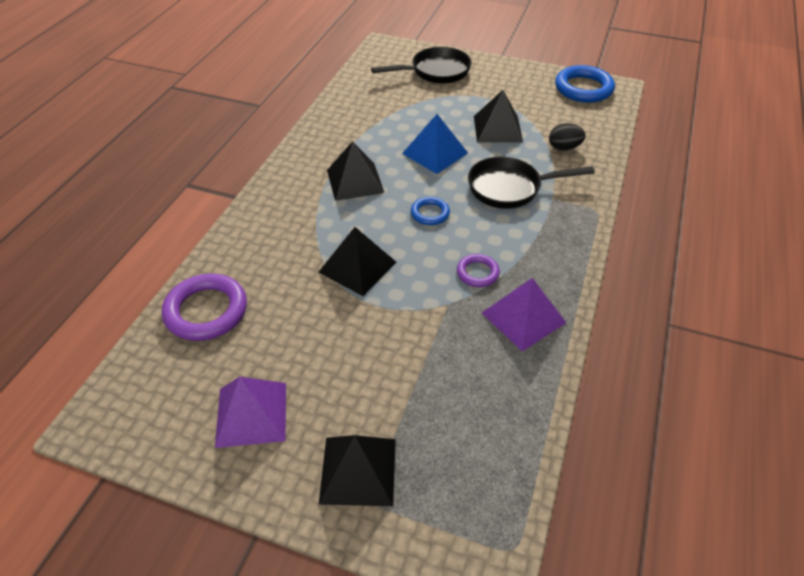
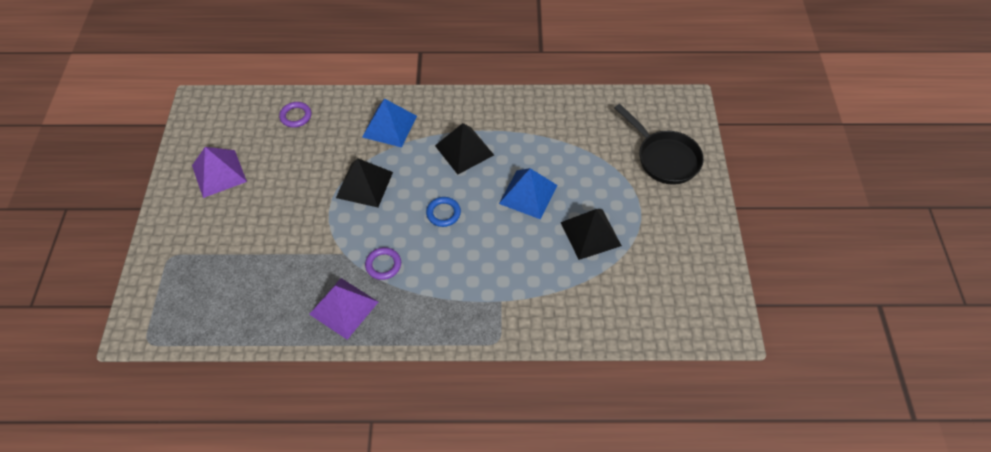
camera: 70 degrees right, 10 degrees up
(206, 311) = (296, 116): purple ring -> purple ring, size x0.54
(284, 229) = (389, 126): none -> blue pyramid
(358, 470) = (188, 243): black pyramid -> none
(510, 188) = (502, 264): black pan -> none
(564, 148) = (586, 297): black egg -> none
(583, 88) = (709, 297): blue ring -> none

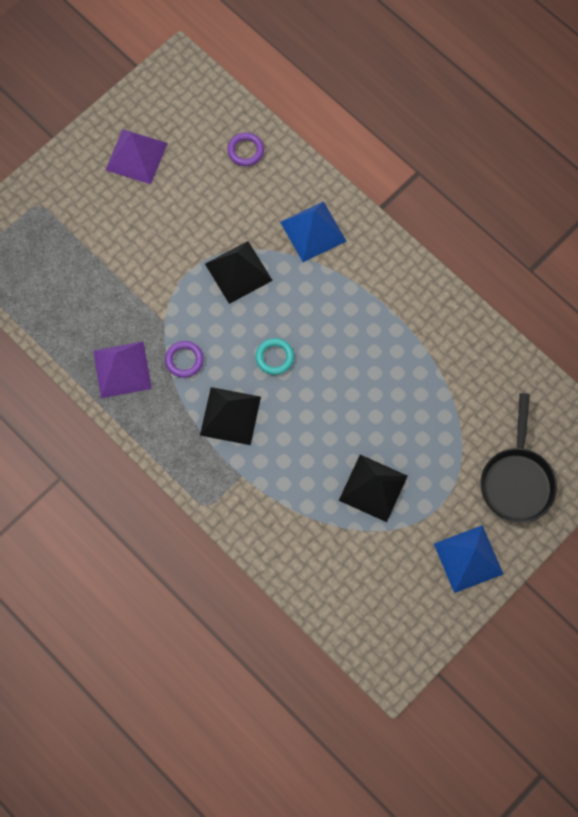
camera: 45 degrees right, 15 degrees up
(443, 213) = (274, 357): blue ring -> turquoise ring
(464, 150) = (352, 313): black pyramid -> black pyramid (230, 416)
(528, 194) = (361, 404): blue pyramid -> blue pyramid (468, 558)

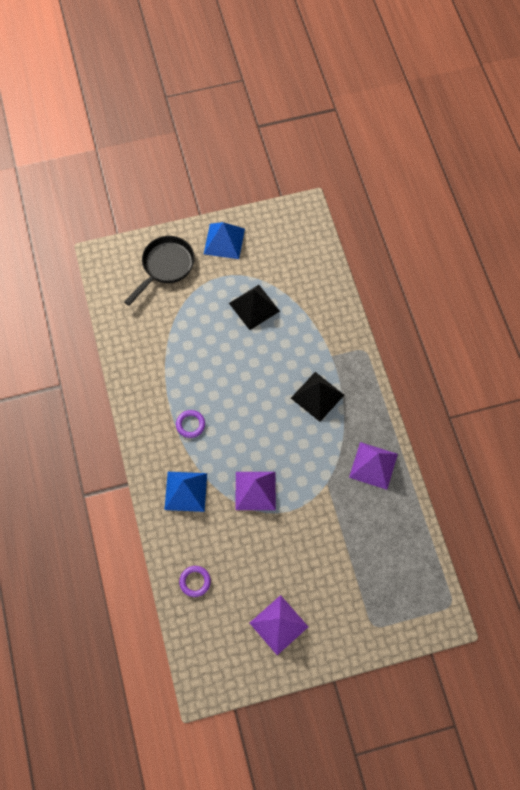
camera: 150 degrees left, 5 degrees down
(184, 360) = (327, 449): purple ring -> purple ring (190, 424)
(238, 272) = (255, 490): black pyramid -> purple pyramid
(274, 357) = (266, 418): turquoise ring -> none

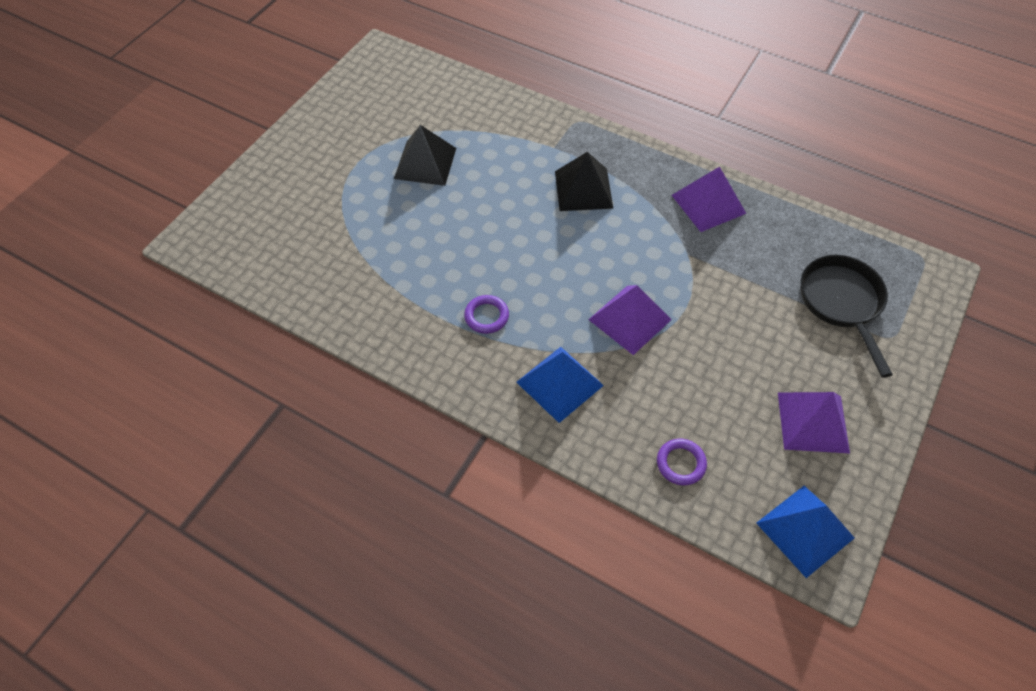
camera: 45 degrees left, 10 degrees down
(165, 266) = (282, 196): black pan -> black pan (842, 303)
(224, 241) = (324, 131): blue pyramid -> blue pyramid (805, 530)

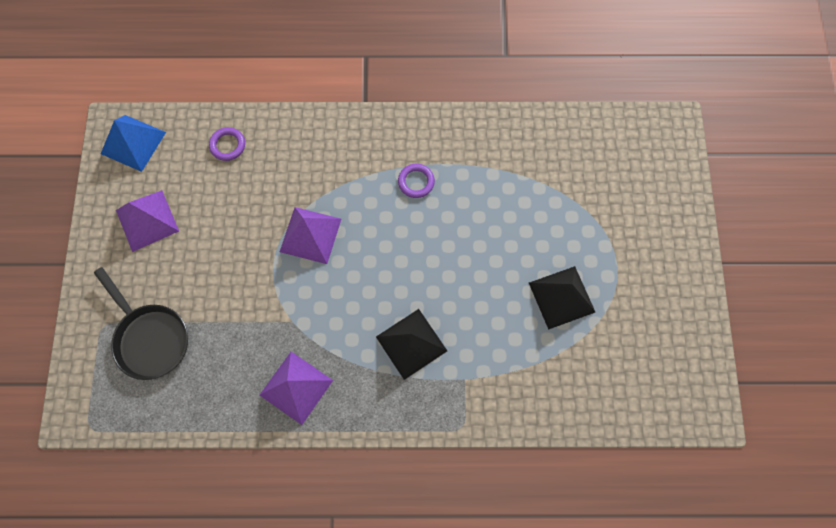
camera: 150 degrees right, 15 degrees up
(560, 383) = (335, 159): blue pyramid -> none

